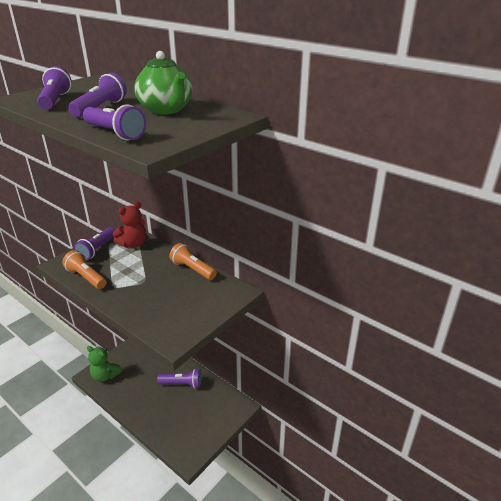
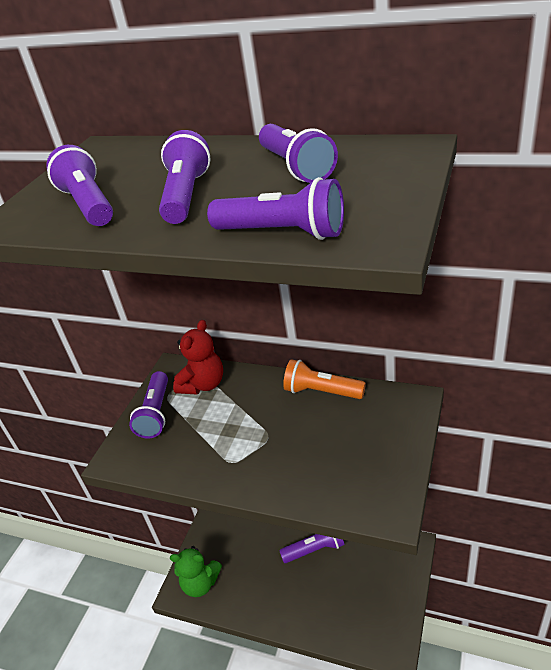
camera: 15 degrees left, 5 degrees up
(86, 277) = (177, 464): orange flashlight -> none
(166, 110) = (296, 167): green teapot -> purple flashlight

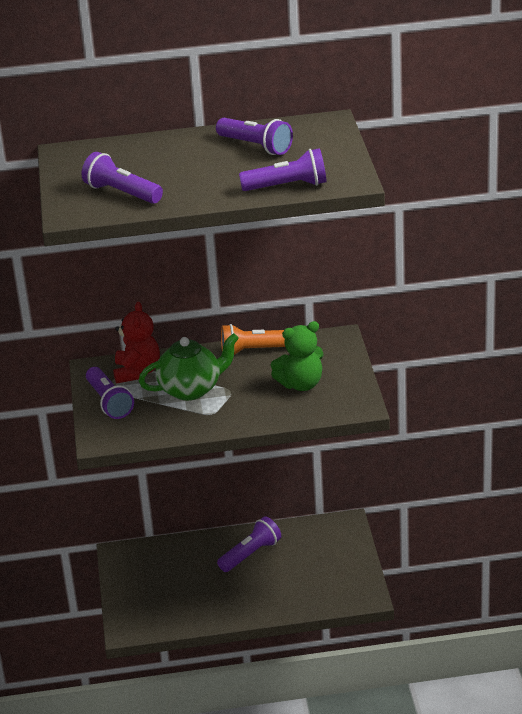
camera: 30 degrees left, 5 degrees down
(186, 195) = (193, 176): purple flashlight -> none
(200, 583) = (146, 615): green teddy bear -> green teddy bear (301, 384)
(234, 422) = (191, 389): none -> green teapot

